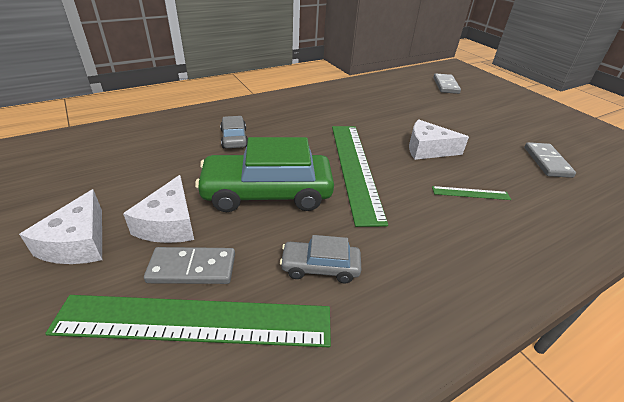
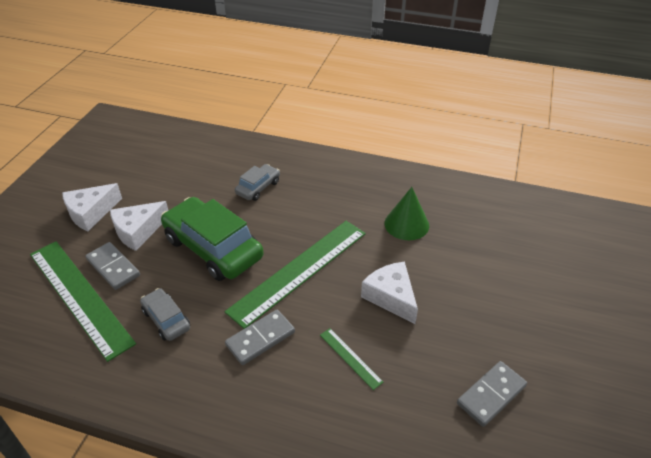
camera: 50 degrees right, 5 degrees up
(367, 112) = (406, 224): none -> green cone
(446, 85) = (565, 243): grey domino -> grey domino (260, 339)

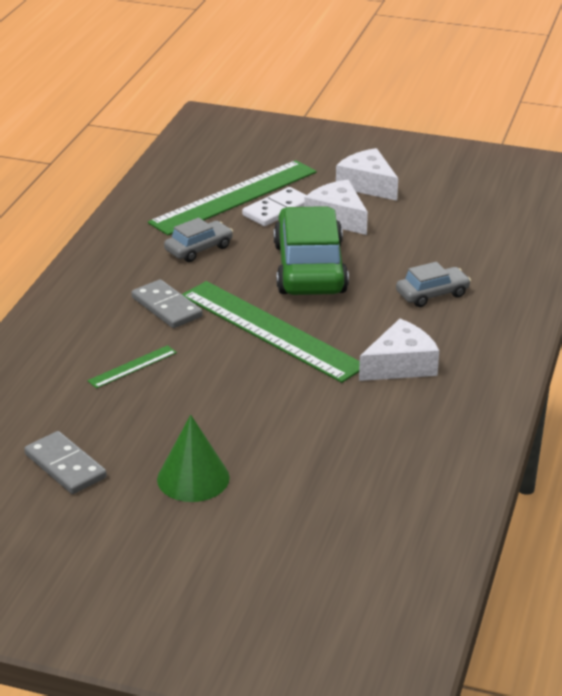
camera: 90 degrees right, 10 degrees down
(113, 267) = (277, 210): grey domino -> white domino
(213, 248) = (309, 268): green car -> green car turned 45 degrees counterclockwise
(258, 187) = (432, 294): grey car -> grey car turned 60 degrees counterclockwise
(391, 297) = (223, 400): white cheese -> white cheese (400, 365)
(406, 224) = (365, 421): green cone -> green cone (193, 478)

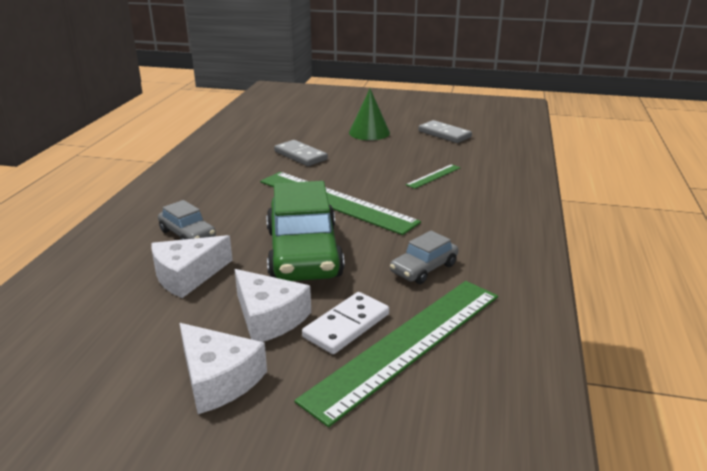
camera: 175 degrees right, 5 degrees down
(166, 307) = (429, 214): grey domino -> grey domino (300, 155)
(400, 365) = (234, 184): white cheese -> white cheese (187, 276)
(432, 294) = (187, 234): grey car -> grey car turned 105 degrees counterclockwise

